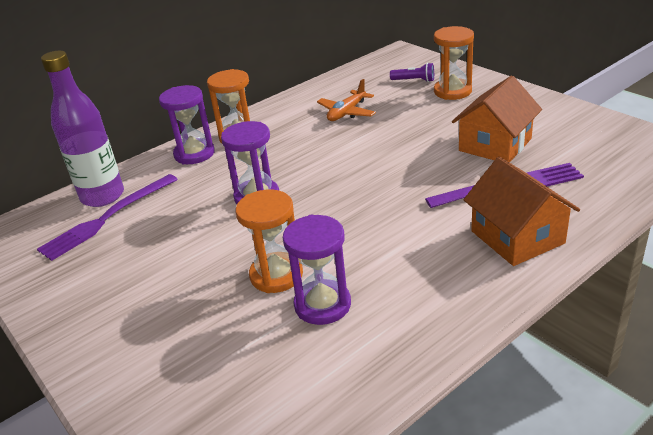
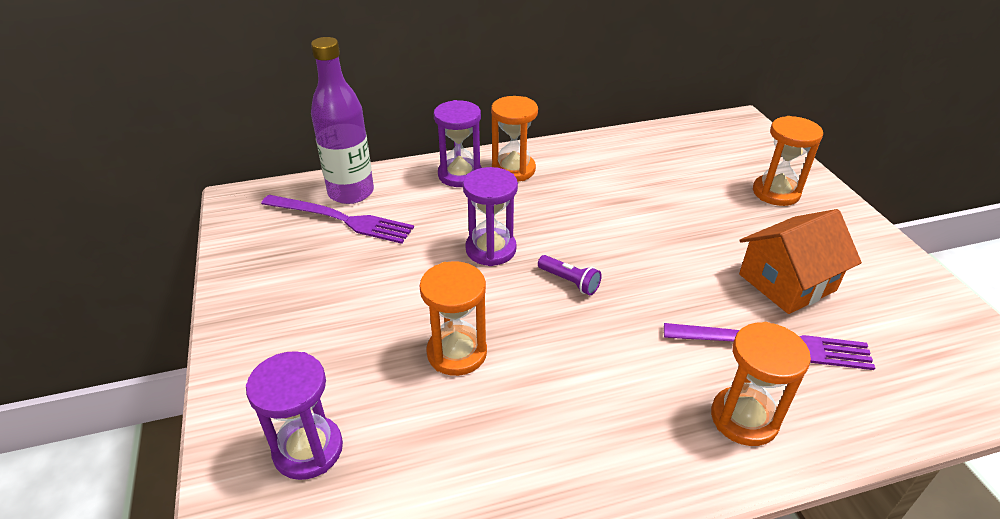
camera: 20 degrees right, 5 degrees up
(107, 218) = (341, 219): purple fork -> purple fork turned 135 degrees counterclockwise
(322, 305) = (481, 410): purple hourglass -> purple hourglass (308, 449)
(346, 113) = (640, 179): orange plane -> none
(414, 80) = (738, 163): purple flashlight -> purple flashlight (569, 282)
(517, 237) = (744, 418): orange house -> orange hourglass

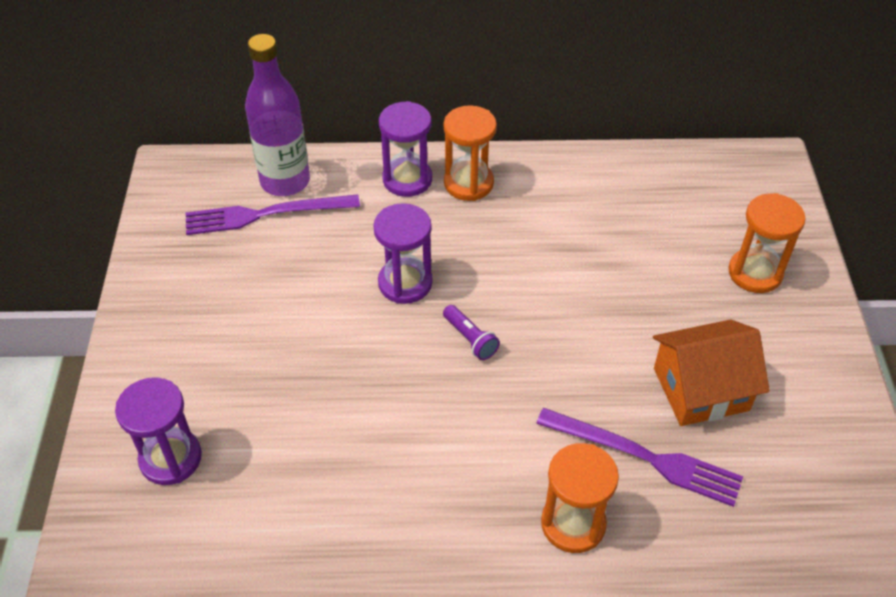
camera: 15 degrees right, 10 degrees up
(341, 219) = (266, 214): purple fork -> purple fork turned 135 degrees clockwise
(457, 353) = (330, 394): orange hourglass -> none

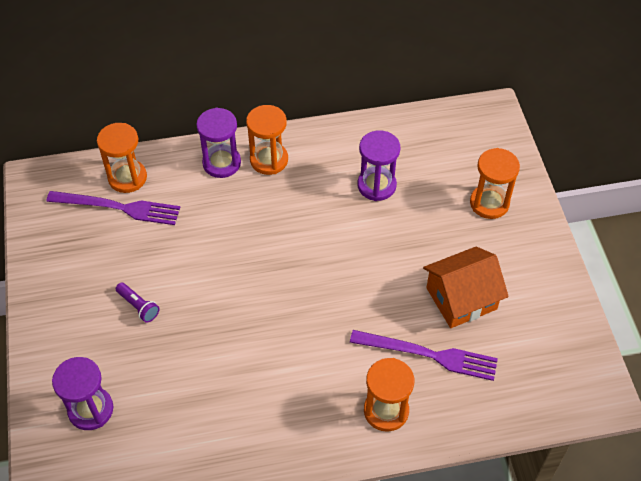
camera: 10 degrees left, 5 degrees up
(266, 214) = (118, 207): purple fork -> purple fork turned 150 degrees counterclockwise
(285, 181) = (127, 178): purple bottle -> orange hourglass
(405, 283) = (236, 248): purple hourglass -> purple hourglass (376, 185)
(470, 339) = (292, 285): purple flashlight -> purple flashlight (138, 306)

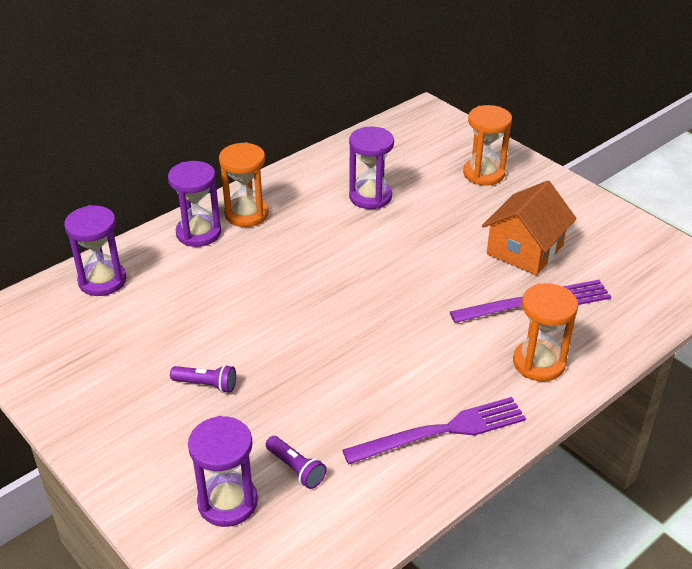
camera: 30 degrees left, 15 degrees down
(118, 207) = (112, 309): purple fork -> purple fork (441, 431)
(127, 178) = (102, 281): orange hourglass -> purple hourglass
(150, 407) = (296, 469): none -> purple flashlight

